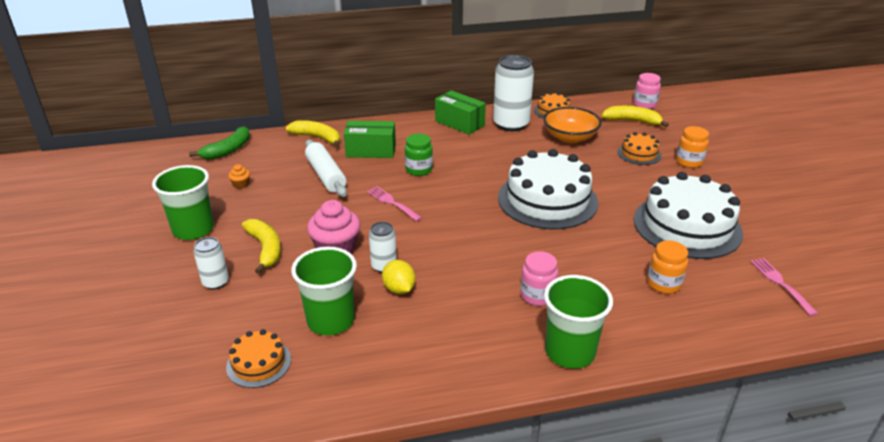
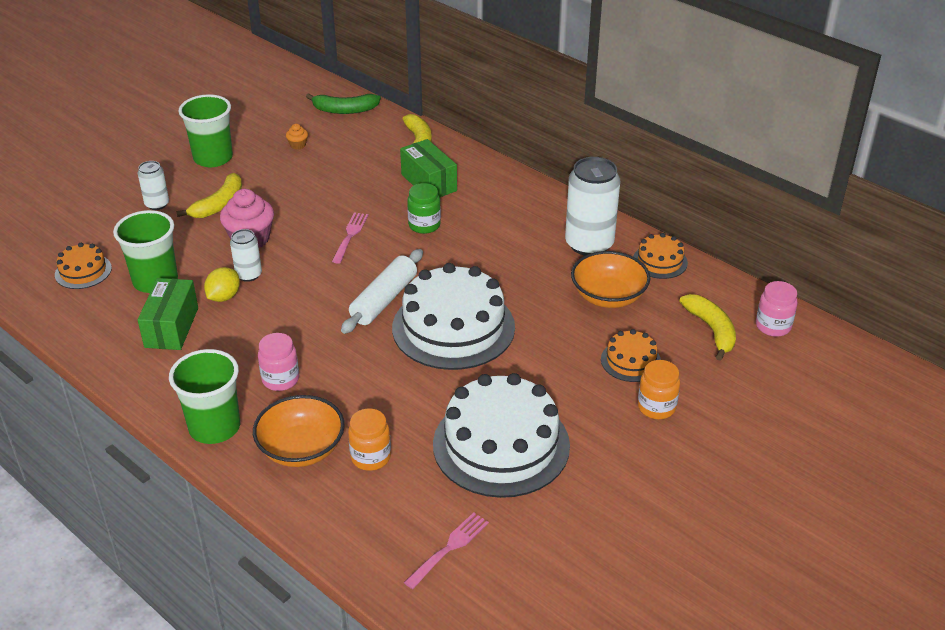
camera: 55 degrees right, 5 degrees up
(326, 175) = (358, 179): white rolling pin -> white rolling pin (384, 300)
(459, 123) = (549, 210): green box -> green box (172, 327)
(631, 314) = (301, 449): none -> orange bowl

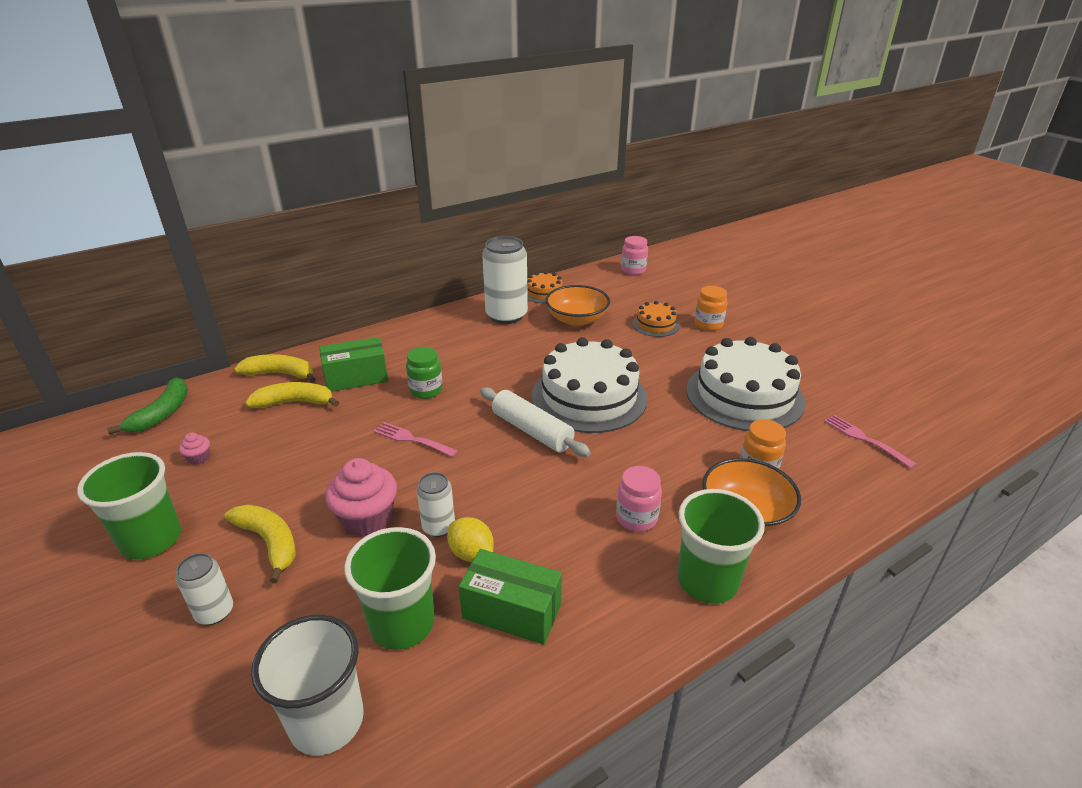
camera: 75 degrees left, 5 degrees down
(83, 271) = (327, 721): orange cake -> white cup
(298, 145) = (199, 458): orange cupcake -> pink cupcake
(711, 330) = (630, 290): yellow banana -> yellow banana (295, 402)

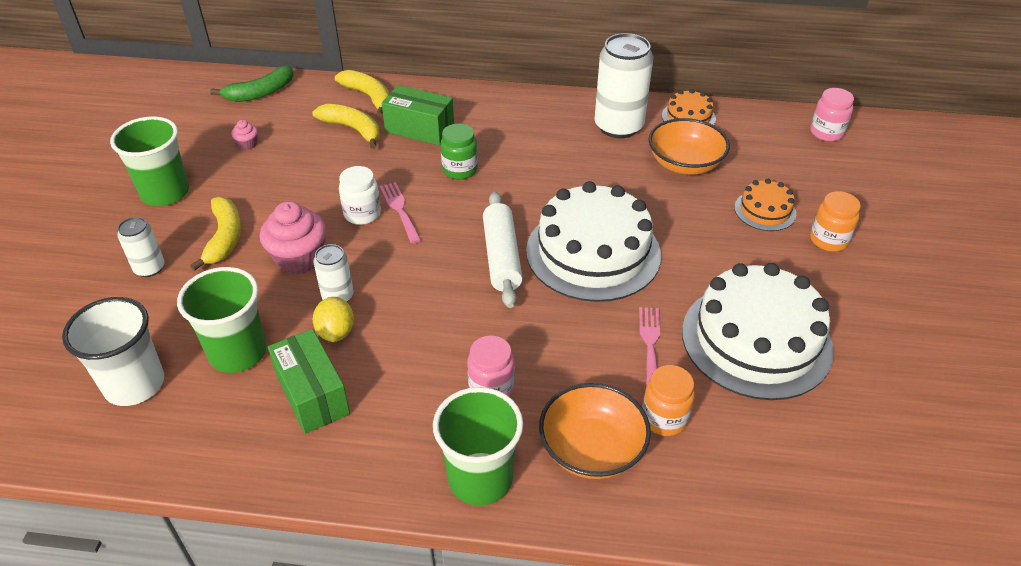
camera: 40 degrees right, 10 degrees up
(383, 457) = (362, 214): none -> white jar
(865, 439) = (830, 465): pink fork -> pink fork (650, 345)

